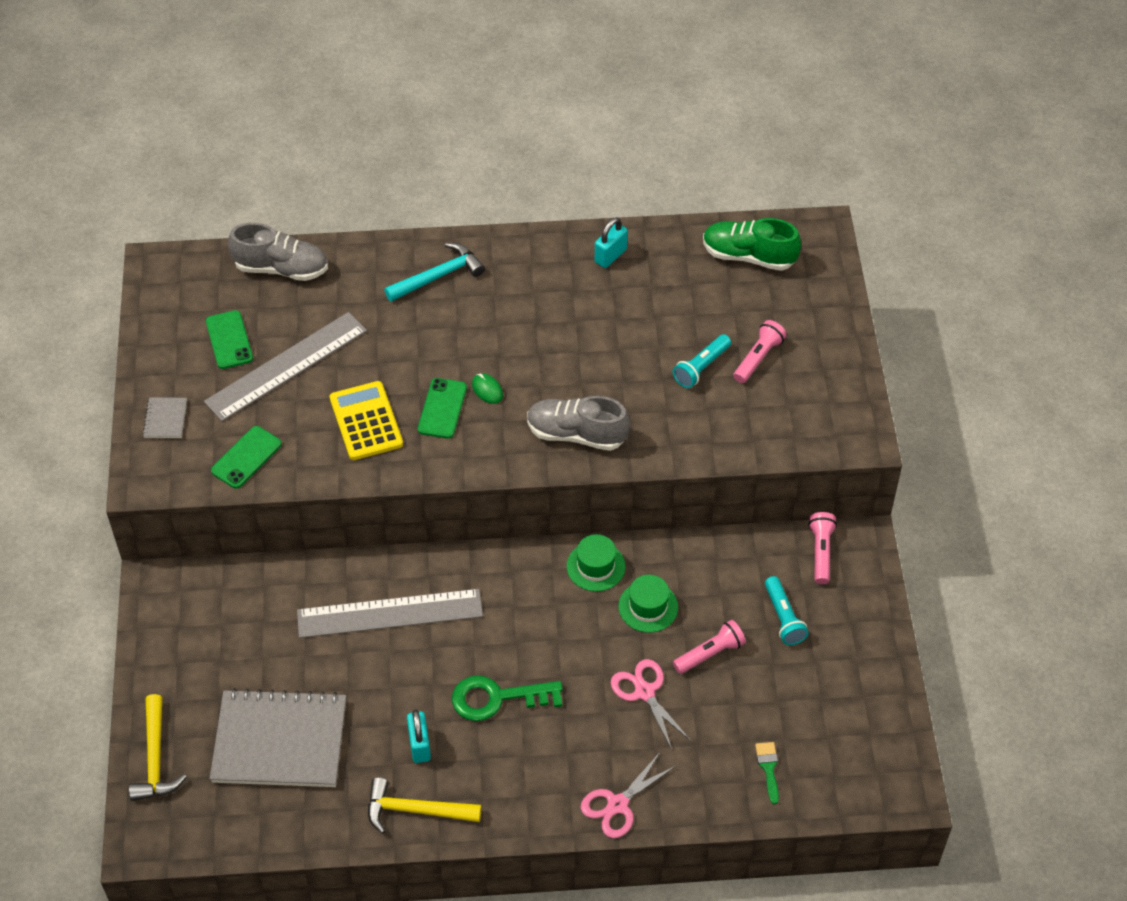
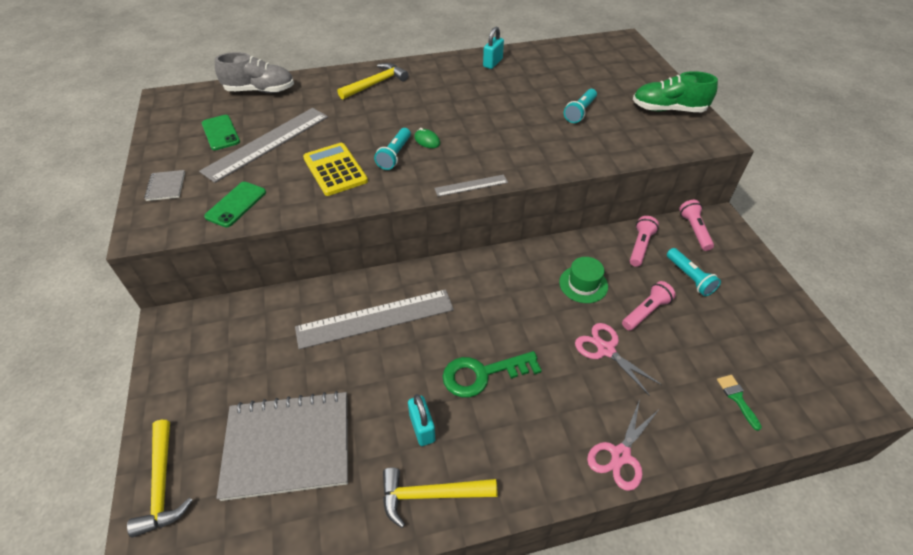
camera: 10 degrees left, 5 degrees down
(438, 276) = (376, 84): turquoise hammer -> yellow hammer
(442, 408) = (395, 155): green phone -> turquoise flashlight
(525, 469) = (471, 185): none -> grey ruler
(576, 434) = (504, 159): grey shoe -> none
(596, 566) = (532, 261): green hat -> none
(748, 256) = (584, 55): green shoe -> green shoe (668, 109)
(758, 358) = (617, 103): pink flashlight -> pink flashlight (640, 246)

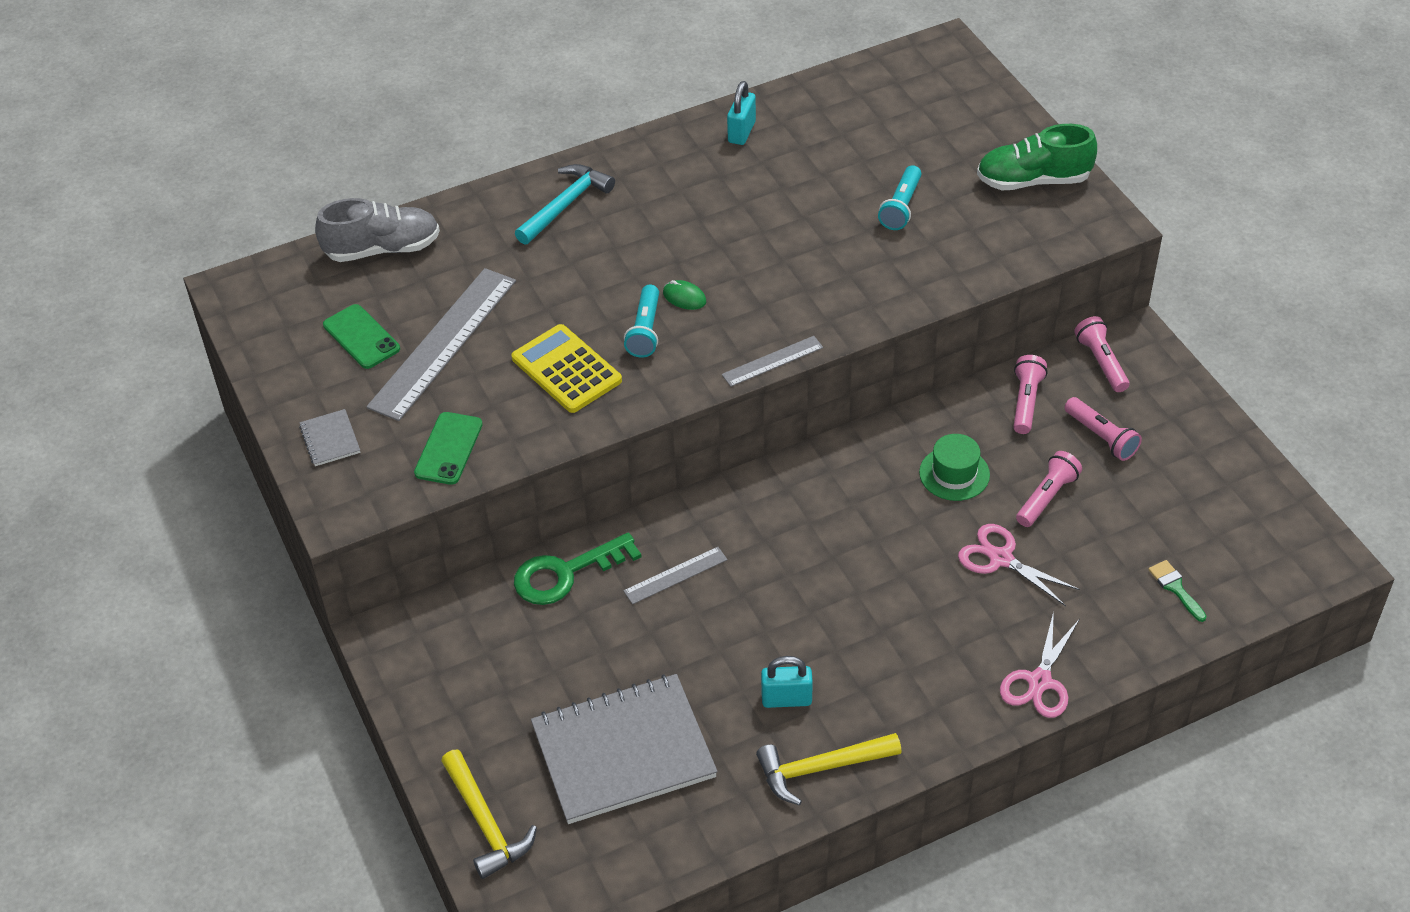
camera: 10 degrees left, 0 degrees up
(375, 318) = (675, 575): grey ruler -> grey ruler, size x0.49
(376, 84) = (565, 205): yellow hammer -> turquoise hammer
(422, 428) = (786, 699): turquoise padlock -> turquoise padlock turned 60 degrees counterclockwise
(482, 374) = (845, 620): green key -> green key (565, 573)
(689, 277) = (1101, 437): turquoise flashlight -> pink flashlight

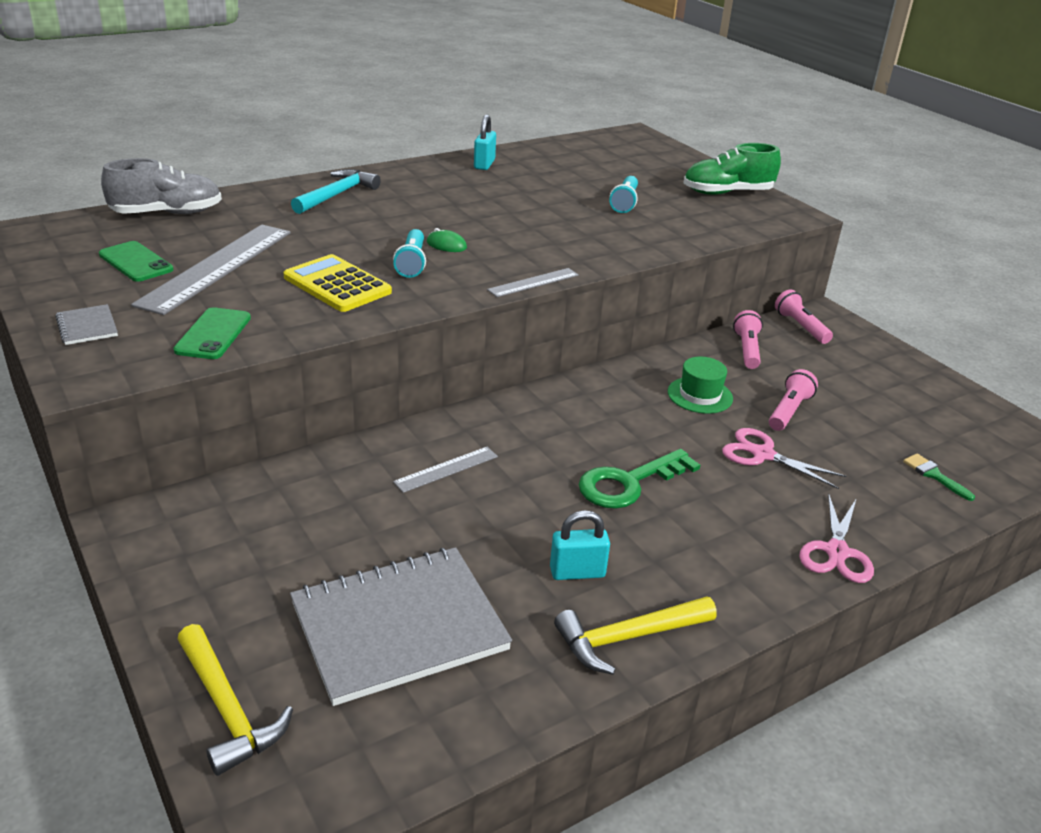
camera: 10 degrees left, 15 degrees down
(565, 573) = (332, 468): green key -> green key (628, 483)
(1101, 437) = (820, 372): pink flashlight -> none

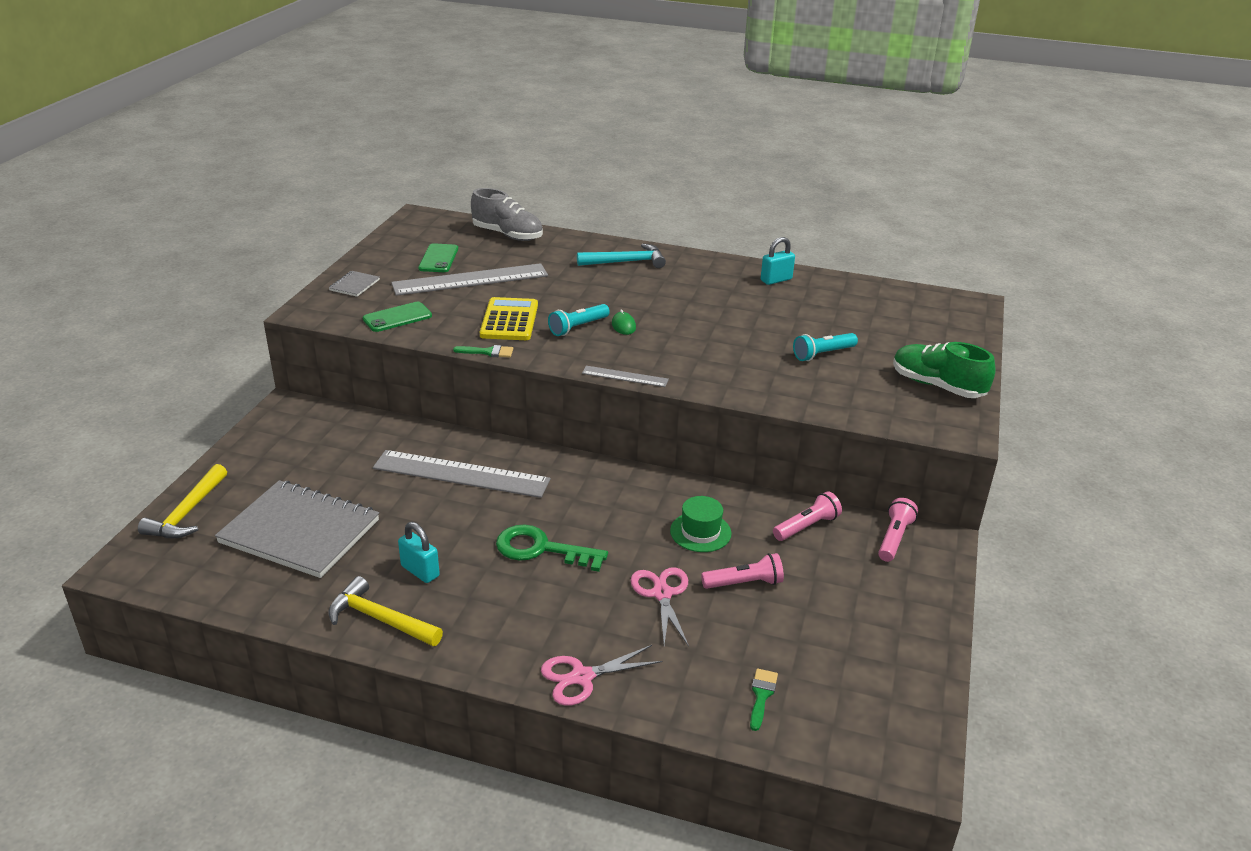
camera: 50 degrees right, 0 degrees up
(378, 320) = (488, 352): none -> green brush
(446, 469) = (461, 474): grey ruler -> grey ruler, size x2.05

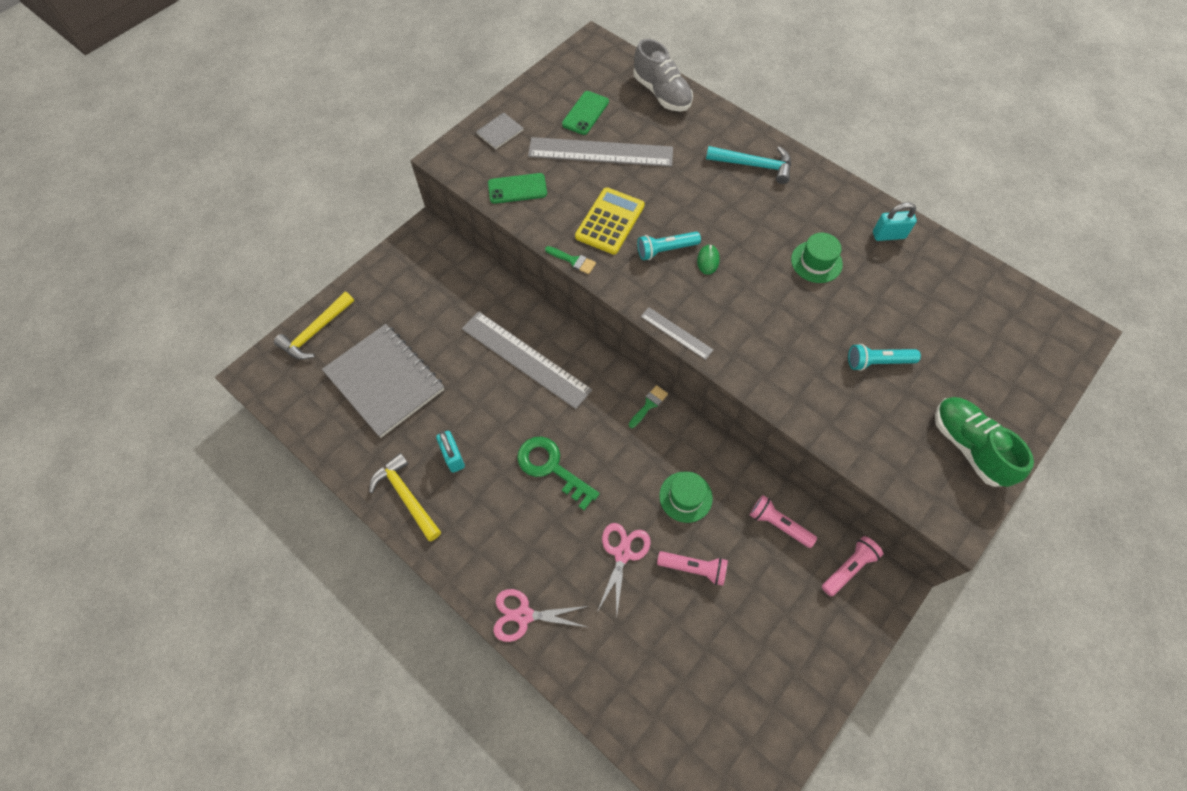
camera: 25 degrees right, 30 degrees up
(724, 307) = (816, 262): none -> green hat
(761, 695) = (648, 692): green brush -> green brush (649, 405)
(806, 526) = (778, 524): pink flashlight -> pink flashlight turned 135 degrees counterclockwise

